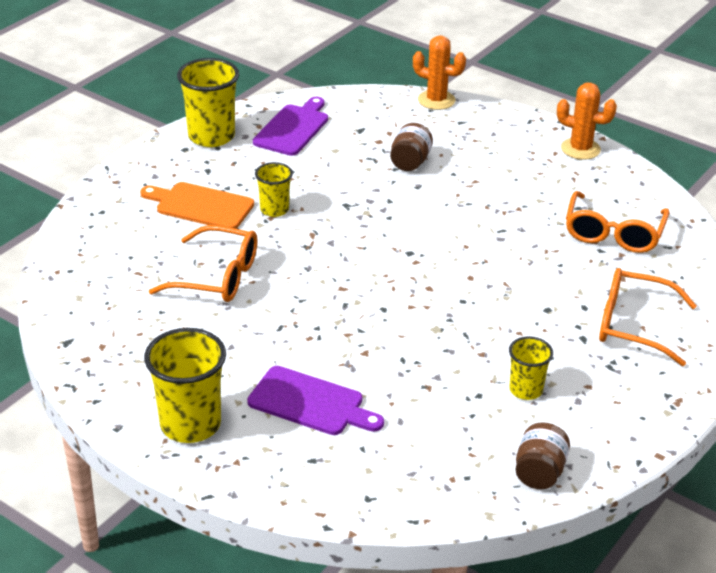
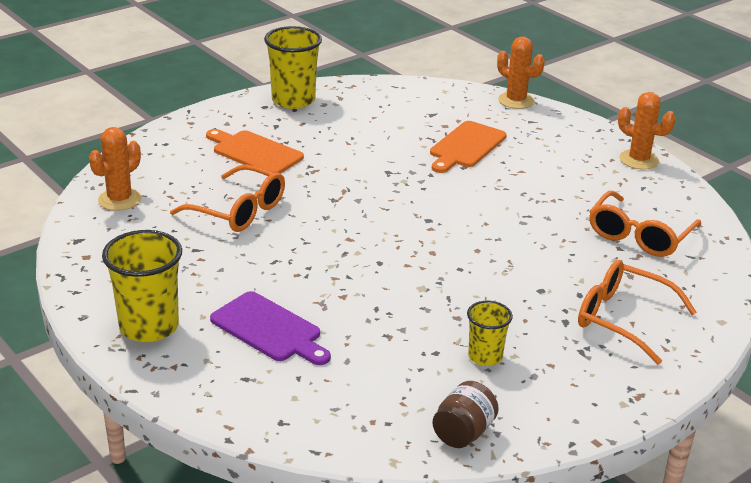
camera: 15 degrees right, 5 degrees down
(87, 287) = (119, 200): none -> orange cactus
(274, 209) = (319, 165): yellow cup -> none
(293, 128) = (370, 104): purple cutting board -> none
(410, 162) = (466, 146): brown jar -> orange cutting board

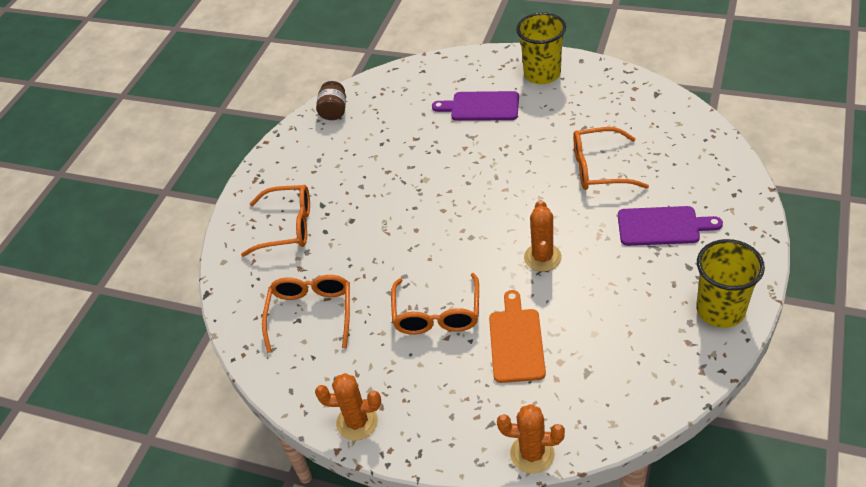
camera: 155 degrees right, 15 degrees up
(119, 200) = (681, 132): orange cactus -> orange cactus (542, 257)
(254, 152) = (662, 226): orange cutting board -> purple cutting board
(485, 356) = (353, 156): yellow cup -> none
(516, 187) = (437, 313): none -> orange glasses

